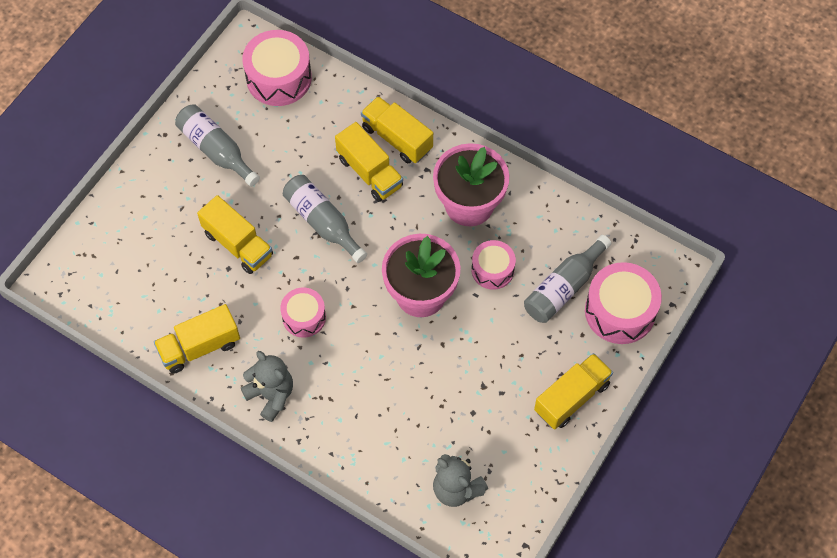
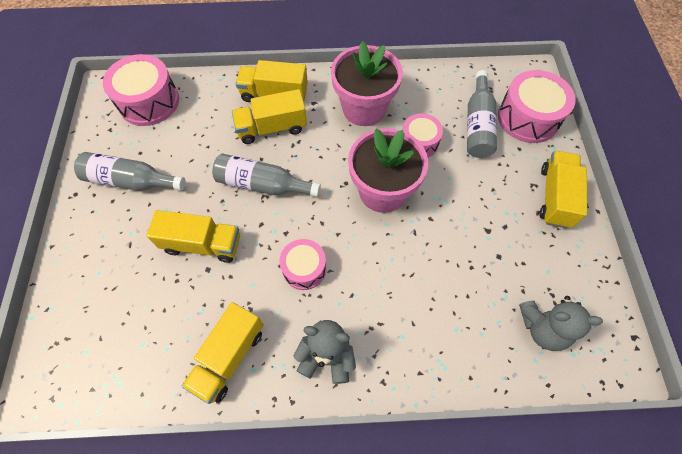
camera: 35 degrees left, 0 degrees up
(369, 172) = (272, 128): yellow truck -> yellow truck turned 150 degrees clockwise

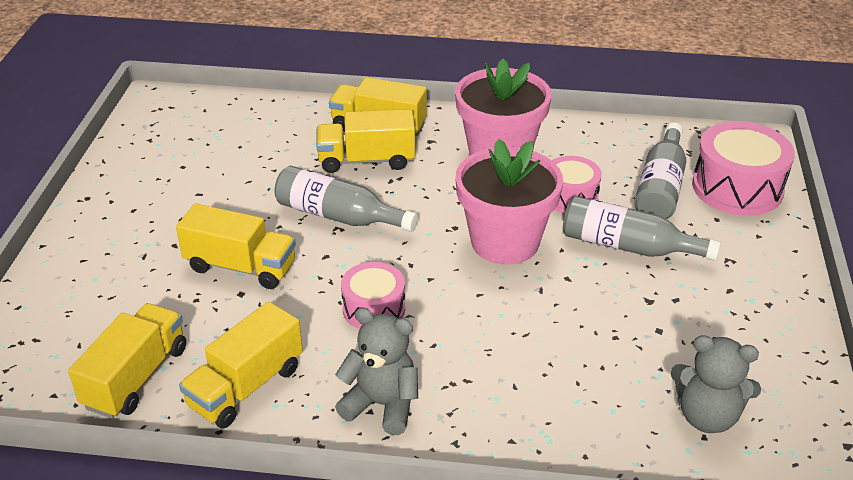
camera: 10 degrees right, 25 degrees down
(131, 181) = (163, 193): grey bottle -> grey bottle (627, 246)
(149, 102) = (208, 118): pink drum -> none
(555, 197) = (758, 276): yellow truck -> yellow truck (136, 377)

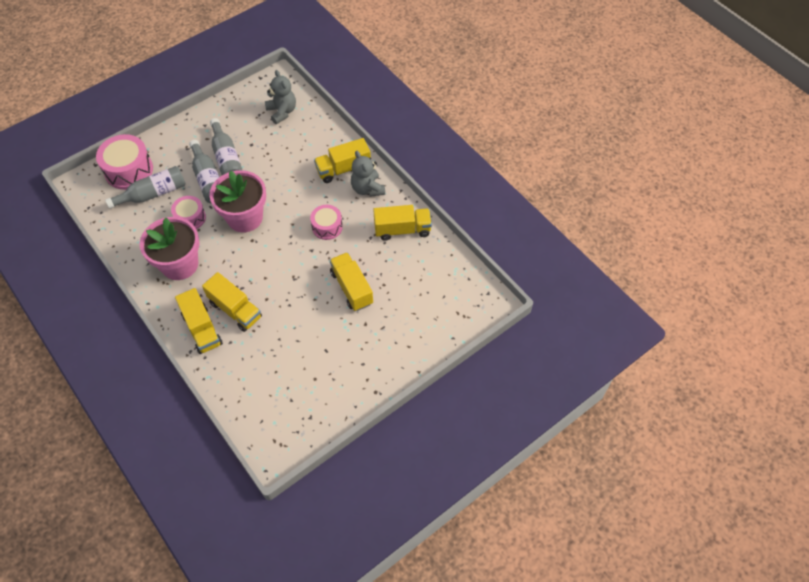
camera: 135 degrees left, 20 degrees up
(136, 377) = (435, 263): yellow truck -> yellow truck (343, 169)
(338, 216) = (286, 284): grey bottle -> grey bottle (227, 158)

